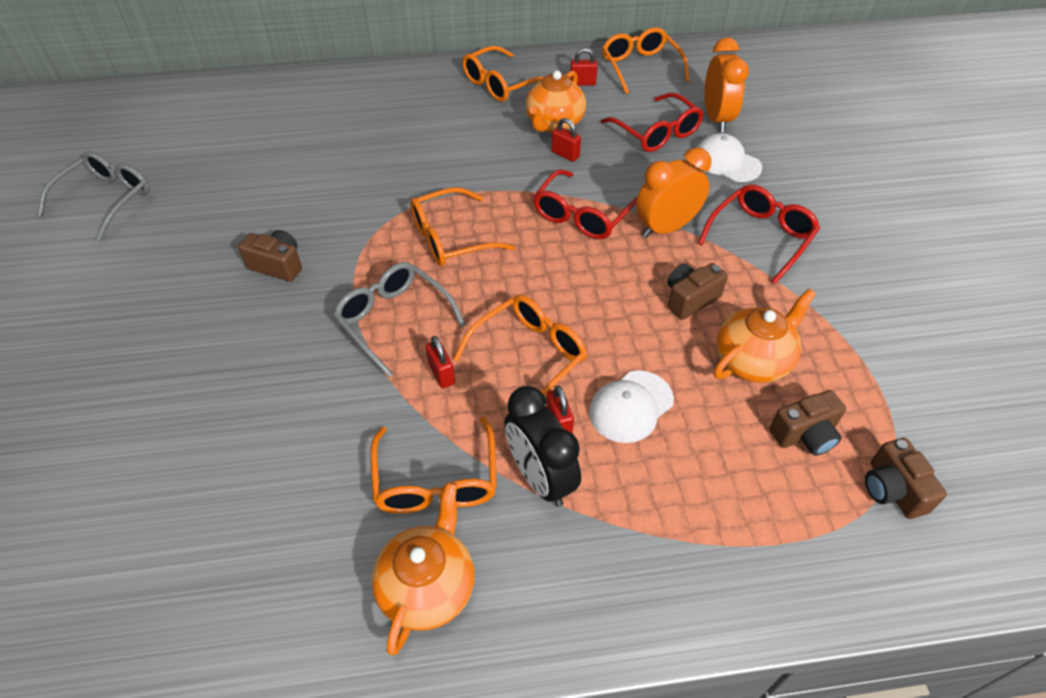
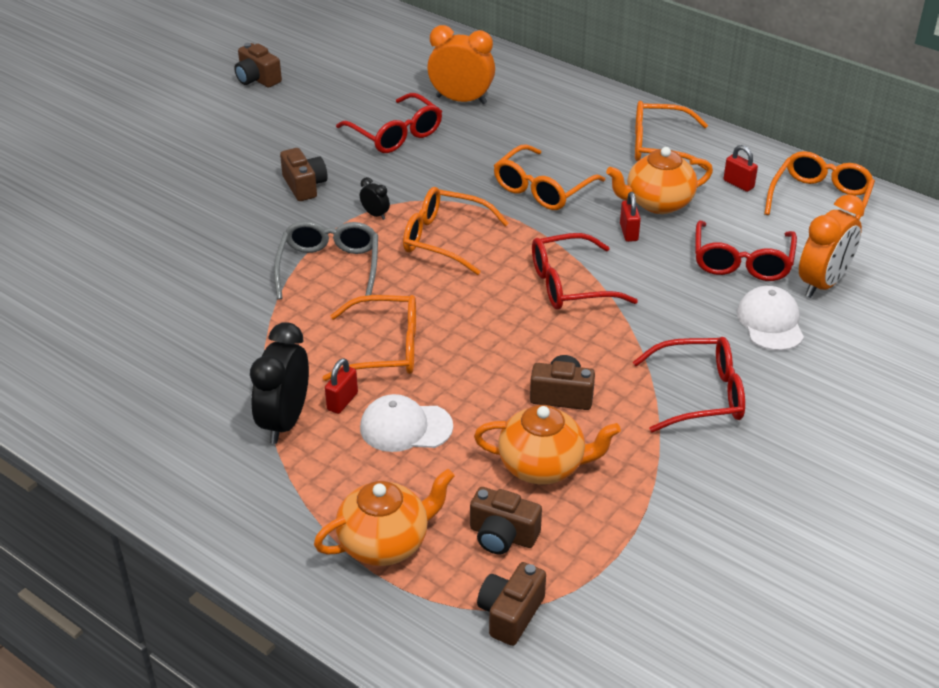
camera: 45 degrees right, 10 degrees down
(106, 199) = (257, 79): grey glasses -> brown camera
(298, 179) = (396, 134): none -> red glasses
(370, 252) = (375, 214): none -> black clock
(428, 587) = (143, 425): orange teapot -> orange teapot (385, 543)
(436, 480) = (224, 376): orange glasses -> orange glasses (542, 189)
(441, 374) = (312, 320): red padlock -> none
(666, 228) = (626, 336): orange clock -> orange clock (461, 100)

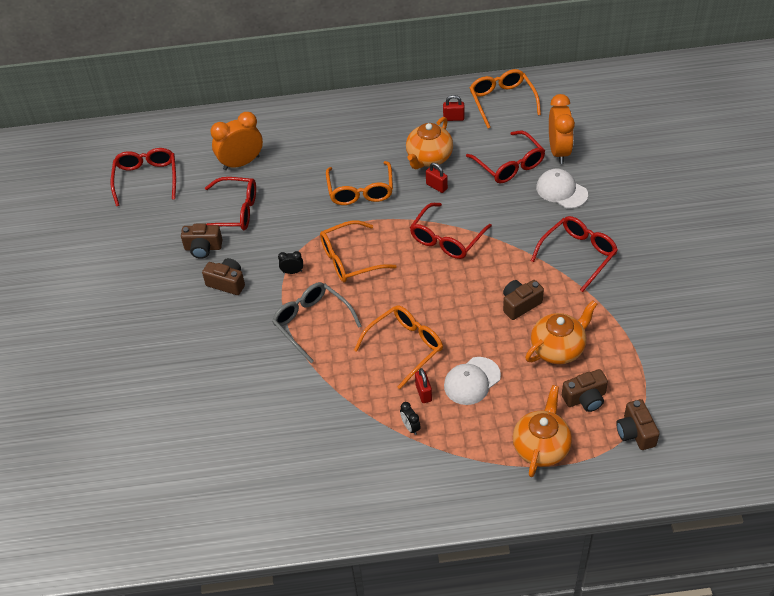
camera: 40 degrees left, 10 degrees up
(257, 79) = (95, 232): brown camera -> brown camera (203, 248)
(285, 421) = (410, 427): black clock -> black clock, size x0.45
(359, 64) = (146, 179): none -> red glasses
(659, 146) = (387, 121): orange glasses -> none

